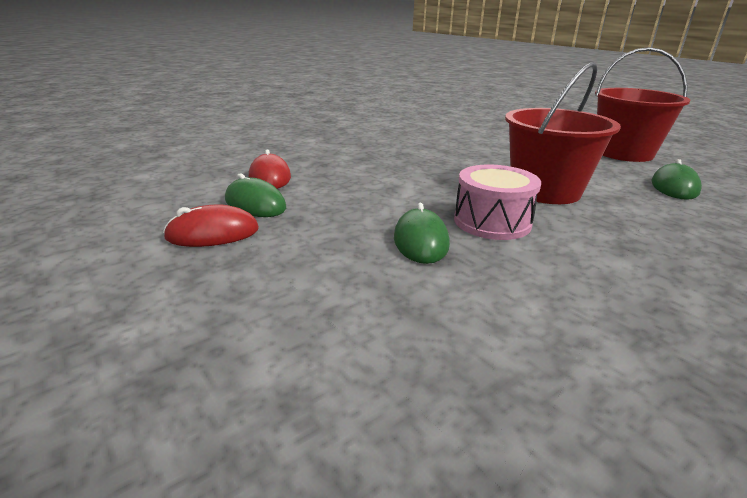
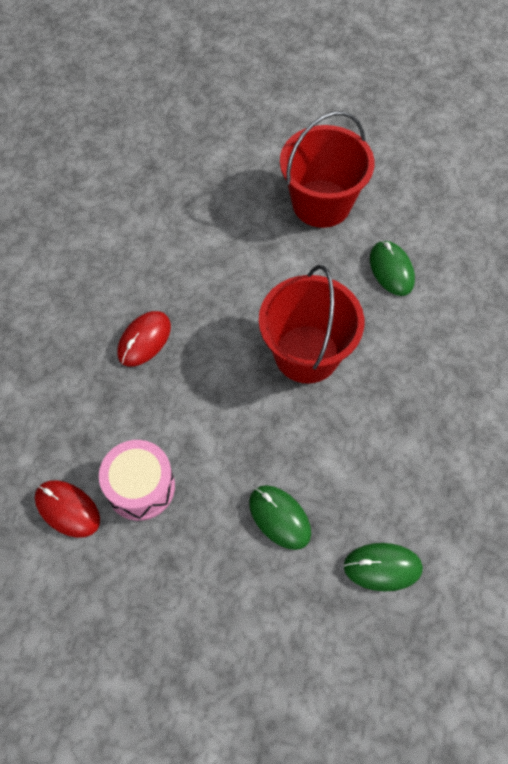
camera: 40 degrees left, 35 degrees up
(213, 233) = (132, 632): red mouse -> red mouse (144, 340)
(255, 204) = (111, 565): green mouse -> green mouse (382, 567)
(492, 222) = (304, 447): pink drum -> pink drum (140, 487)

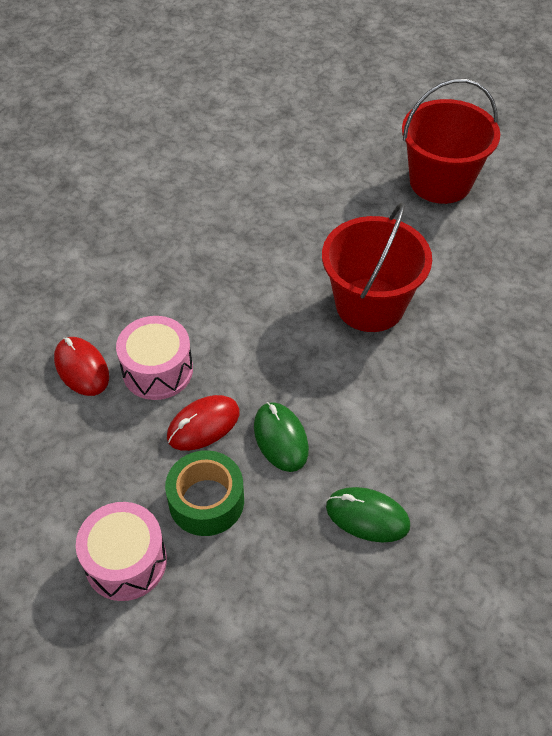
camera: 20 degrees right, 10 degrees down
(144, 340) = (216, 250): red mouse -> red mouse (203, 425)
(191, 691) = (126, 561): none -> pink drum
(238, 604) = (206, 501): none -> green tape
(391, 270) = (489, 256): green mouse -> none

